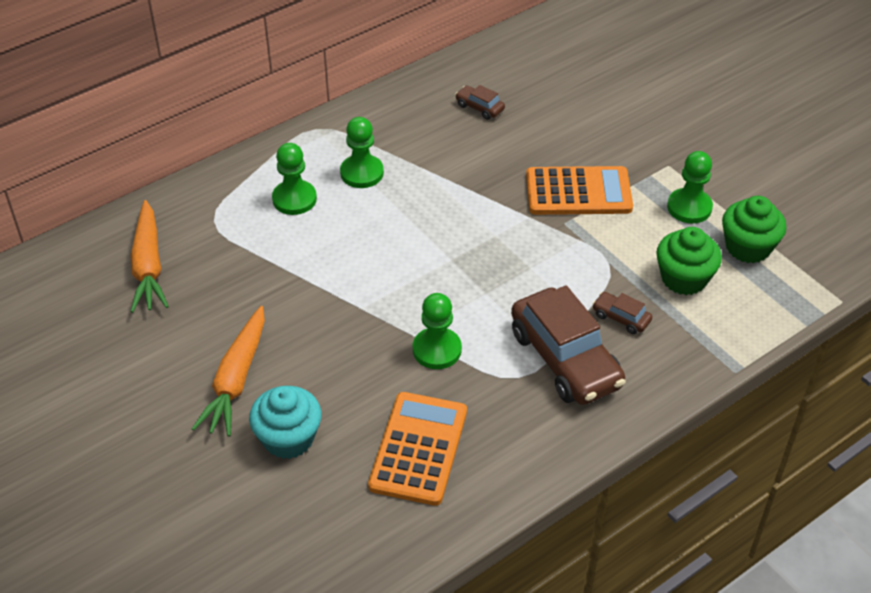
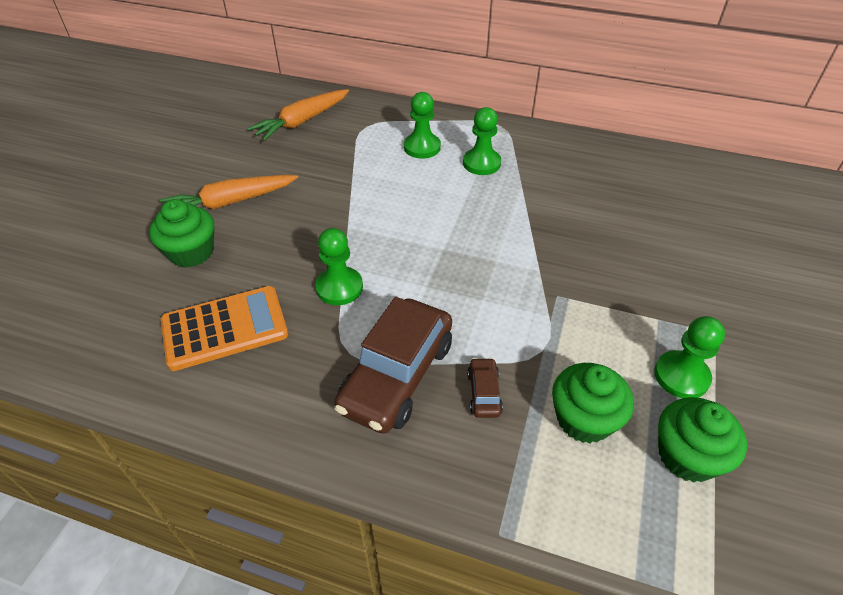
camera: 55 degrees right, 0 degrees up
(288, 438) = (191, 252): turquoise cupcake -> green cupcake
(479, 107) = (622, 185): brown car -> none
(578, 192) = (603, 287): orange calculator -> none

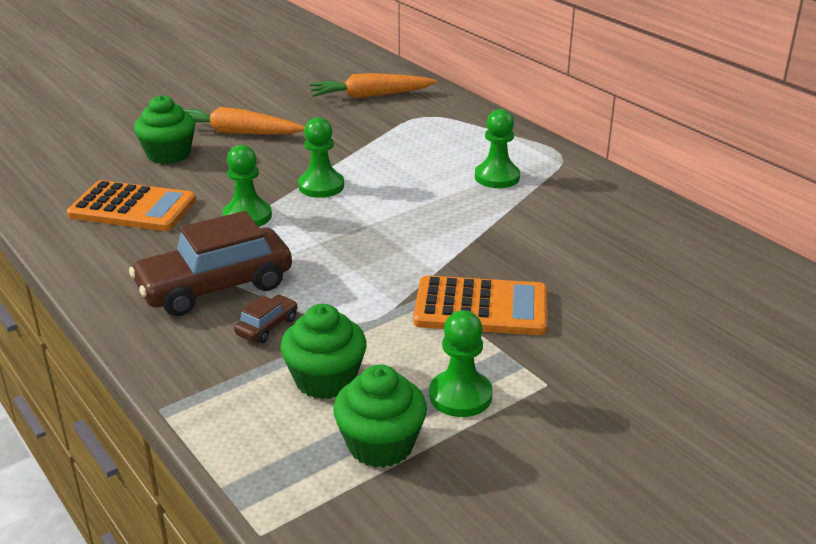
camera: 35 degrees right, 15 degrees down
(422, 147) = (455, 147): green pawn -> green pawn (321, 186)
(604, 288) = (481, 308): none -> orange calculator

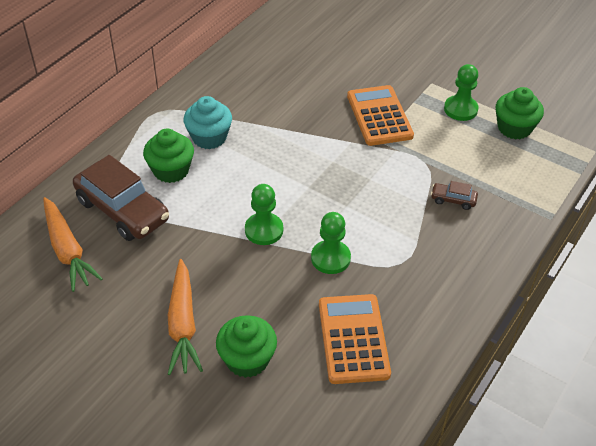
camera: 110 degrees left, 15 degrees up
(215, 287) = (428, 240): brown car -> brown car (122, 210)
(325, 380) = (482, 160): green cupcake -> green cupcake (171, 170)
(497, 177) = (209, 137): green pawn -> turquoise cupcake

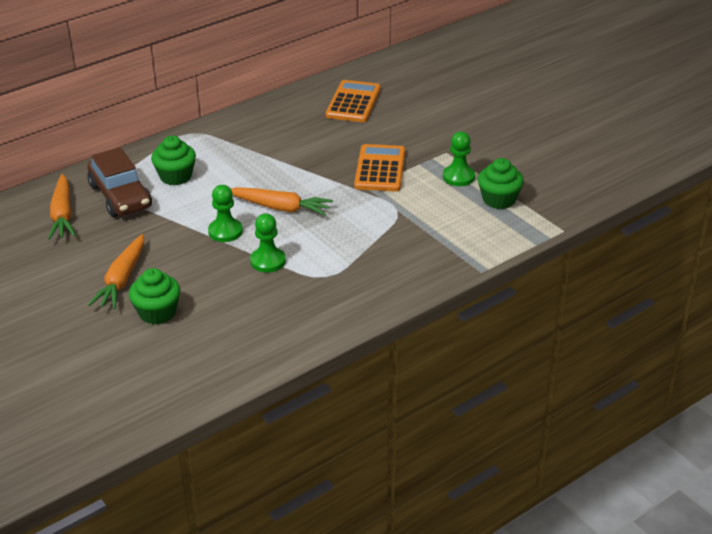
camera: 20 degrees right, 10 degrees down
(209, 137) = (221, 159): turquoise cupcake -> none
(305, 186) = (280, 208): none -> orange carrot
(353, 339) = (250, 318): orange calculator -> orange calculator (353, 102)
(453, 200) = (402, 241): brown car -> none

